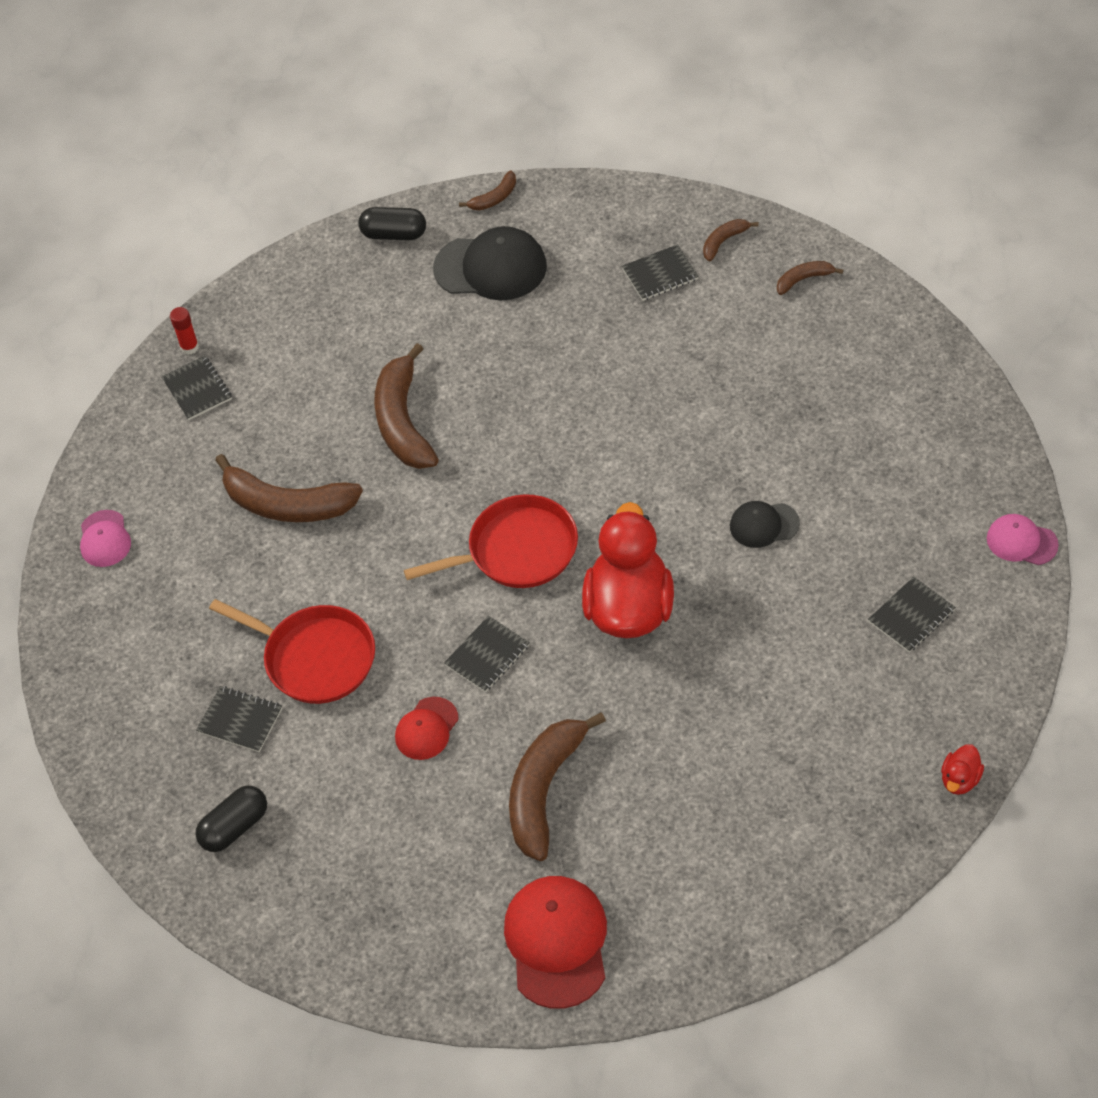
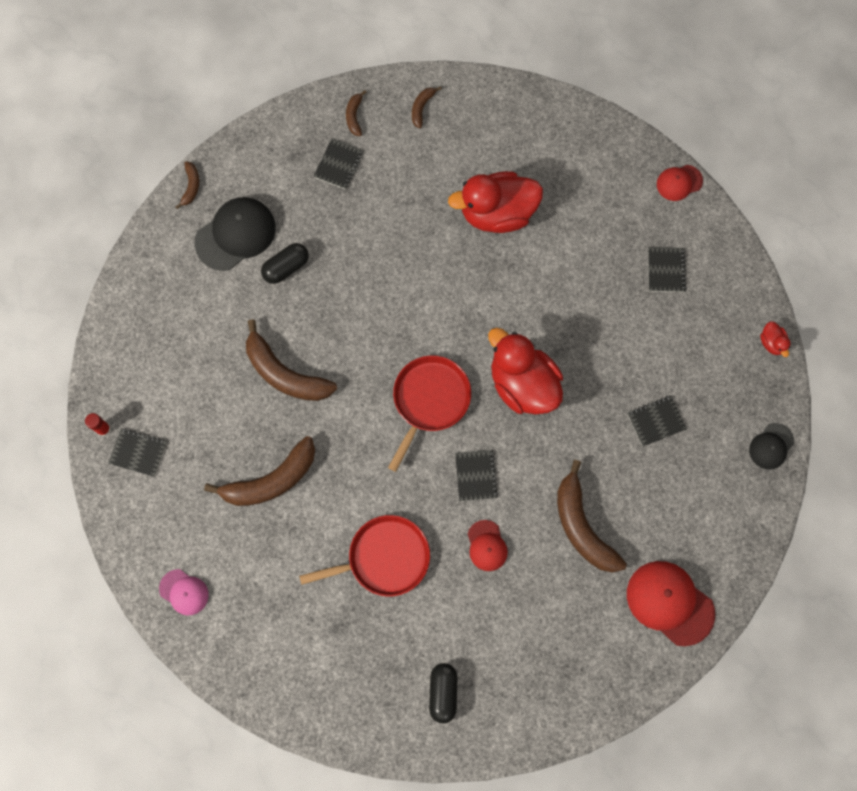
camera: 50 degrees left, 20 degrees up
(240, 720) = (381, 630): black notebook -> black notebook (655, 421)
(394, 234) = (153, 256): black capsule -> black capsule (286, 267)
(764, 525) = (544, 277): black cap -> black cap (771, 446)
(778, 430) = (497, 213): none -> red duck
(1021, 542) = (679, 182): pink cap -> red cap

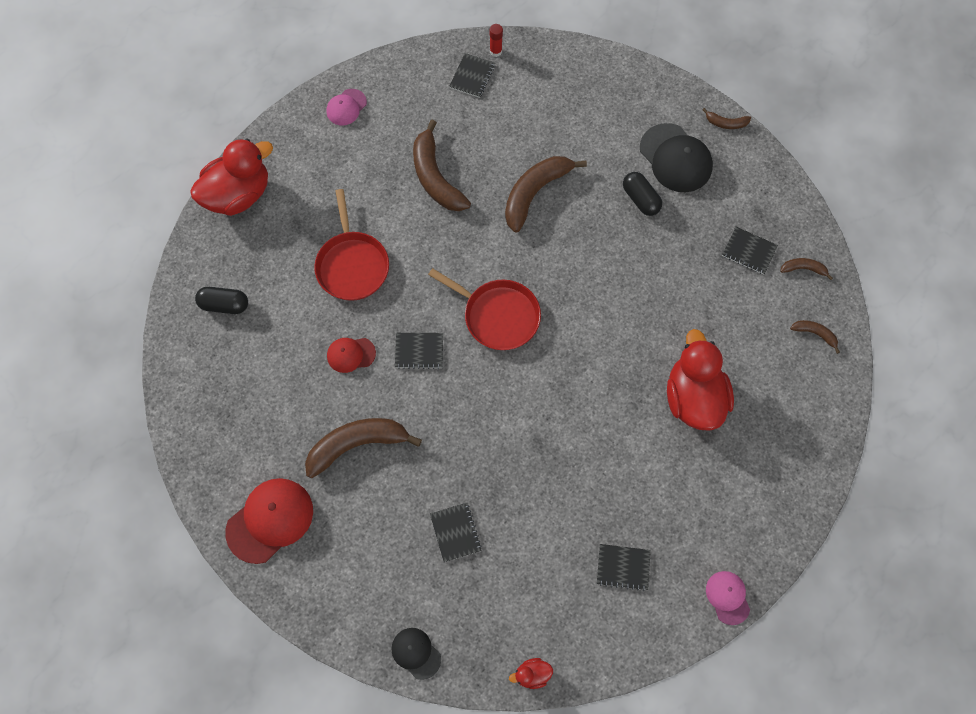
camera: 95 degrees right, 5 degrees down
(522, 384) = (506, 404): red duck -> red duck (239, 195)
(679, 182) = (727, 597): red cap -> pink cap

